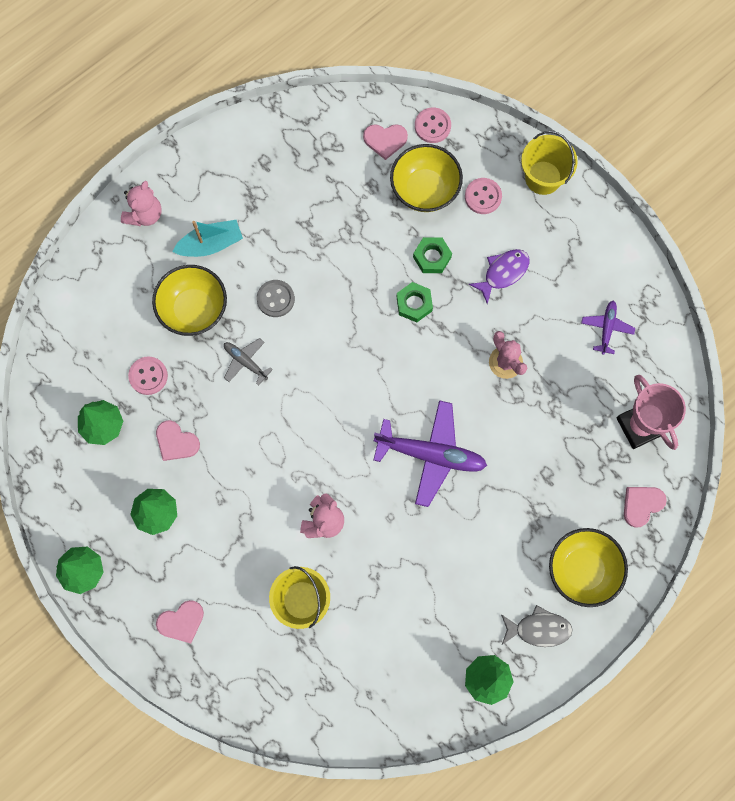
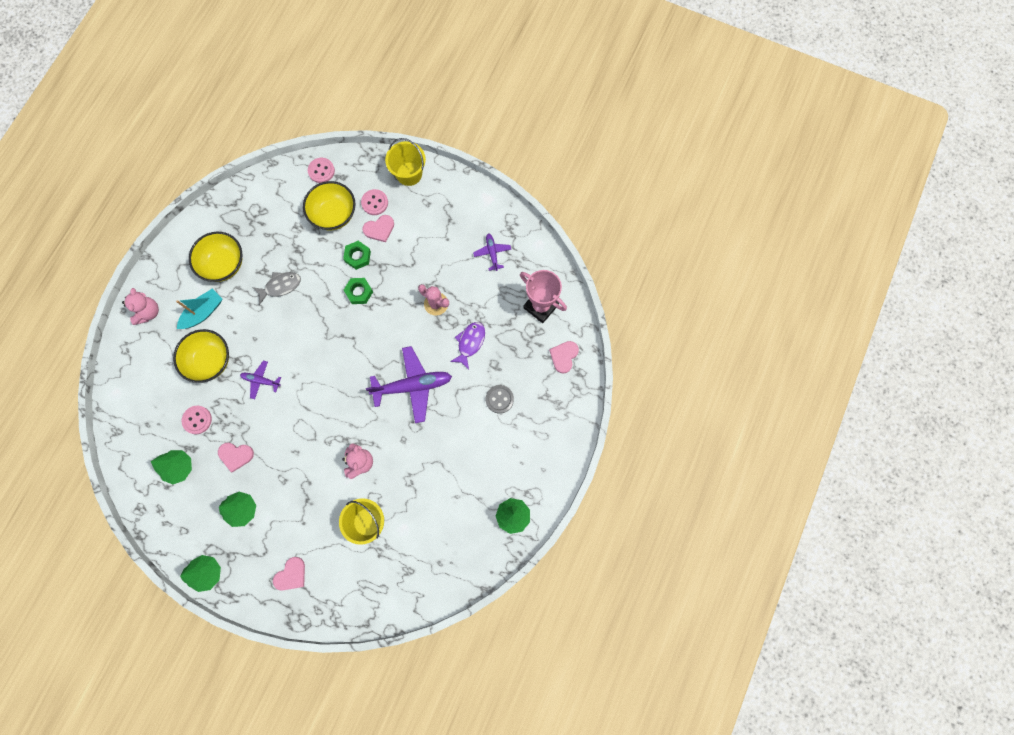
camera: 25 degrees left, 0 degrees up
(245, 362) = (261, 380): grey plane -> purple plane
(275, 299) = (263, 329): grey button -> grey button (499, 399)
(385, 140) = (293, 193): pink heart -> pink heart (379, 229)
(503, 273) = (409, 246): purple fish -> purple fish (470, 343)
(538, 629) = (532, 467): grey fish -> grey fish (280, 286)
(582, 570) = (544, 416): yellow bowl -> yellow bowl (223, 264)

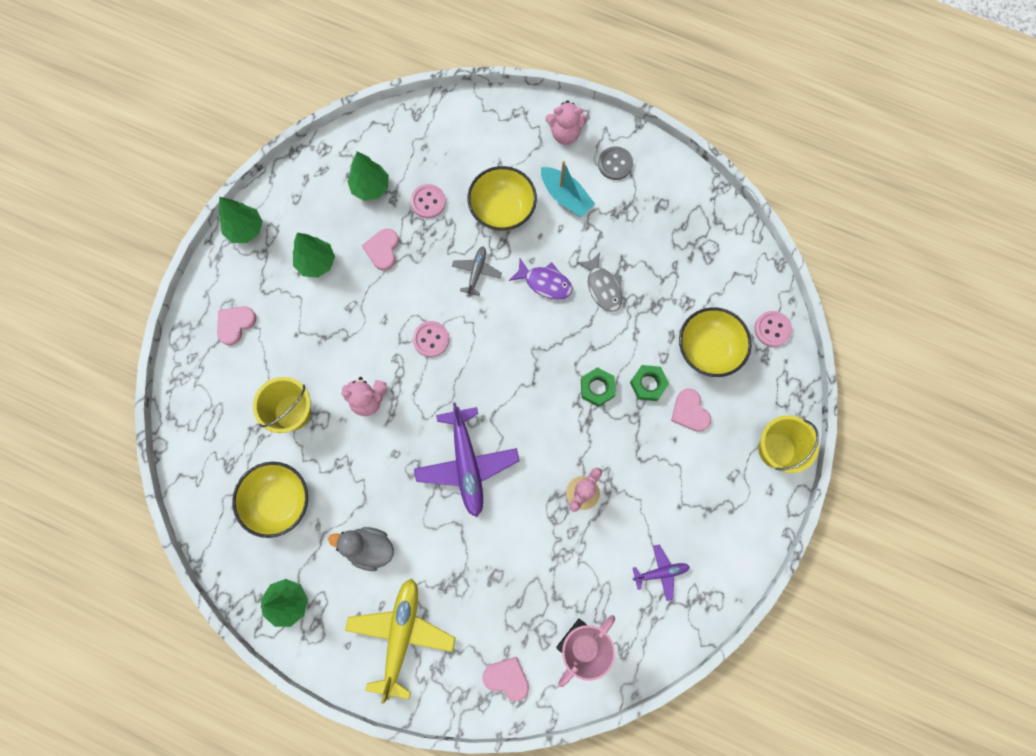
camera: 90 degrees right, 0 degrees up
(223, 264) = (631, 215): yellow bowl -> yellow bowl (279, 501)
(261, 380) = (476, 272): purple plane -> grey plane
(291, 575) = (235, 324): pink heart -> pink heart turned 90 degrees clockwise
(374, 203) = (729, 403): pink button -> pink button (431, 339)
(470, 343) = (527, 541): purple fish -> purple fish (545, 283)
(473, 457) = (369, 548): none -> grey duck
(499, 399) = (446, 583): grey button -> grey button (615, 164)
(535, 431) = (401, 635): none -> yellow plane

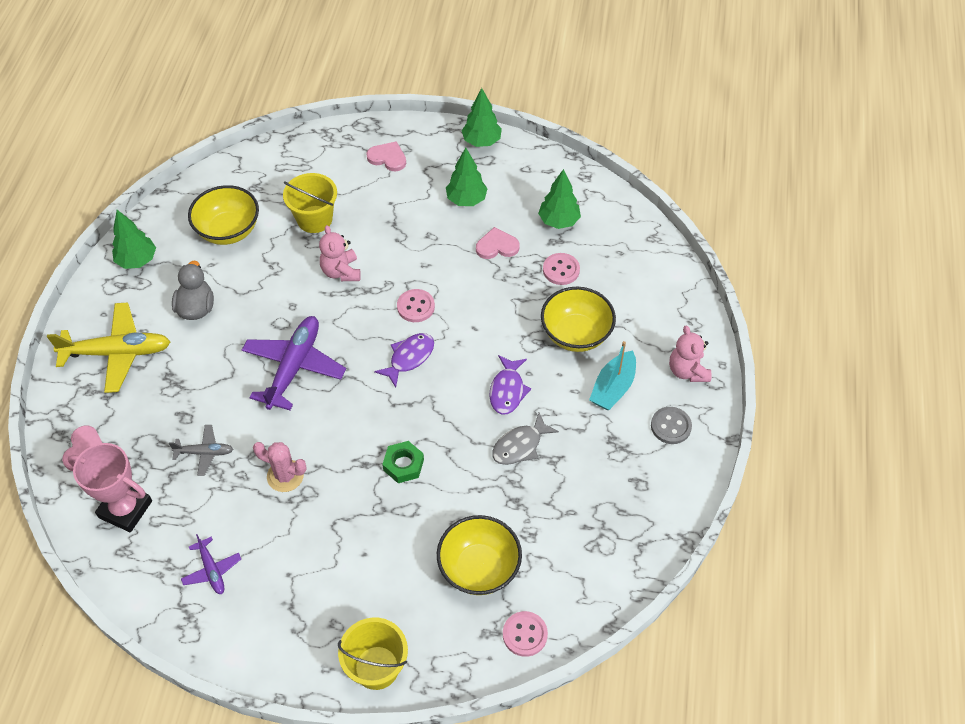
camera: 75 degrees right, 20 degrees down
(467, 464) = (294, 367): purple plane -> purple plane turned 135 degrees clockwise
(476, 272) = (499, 328): grey plane -> grey plane (205, 452)
(487, 358) = (409, 358): none -> purple fish
(648, 384) = (421, 514): green nut -> none
(690, 411) = (400, 563): pink heart -> none

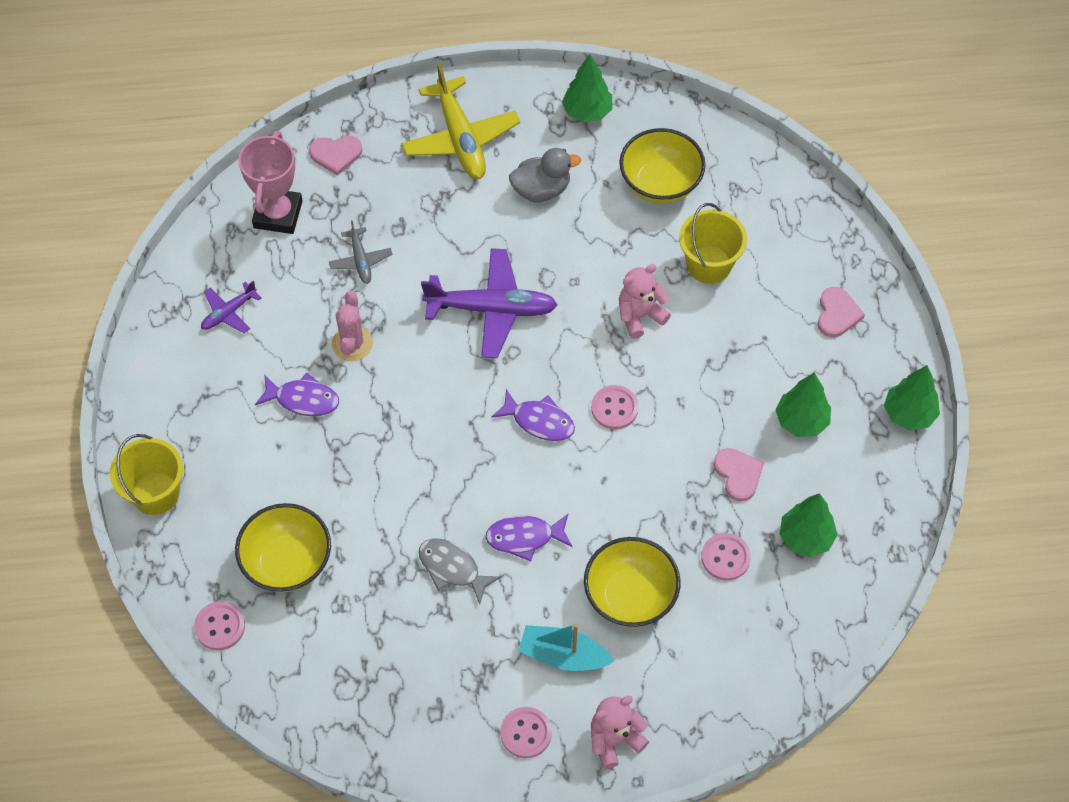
camera: 75 degrees right, 5 degrees up
(325, 525) = (303, 399): none -> purple fish
(403, 465) = (395, 454): green nut -> none
(670, 426) = (526, 733): grey button -> pink button

